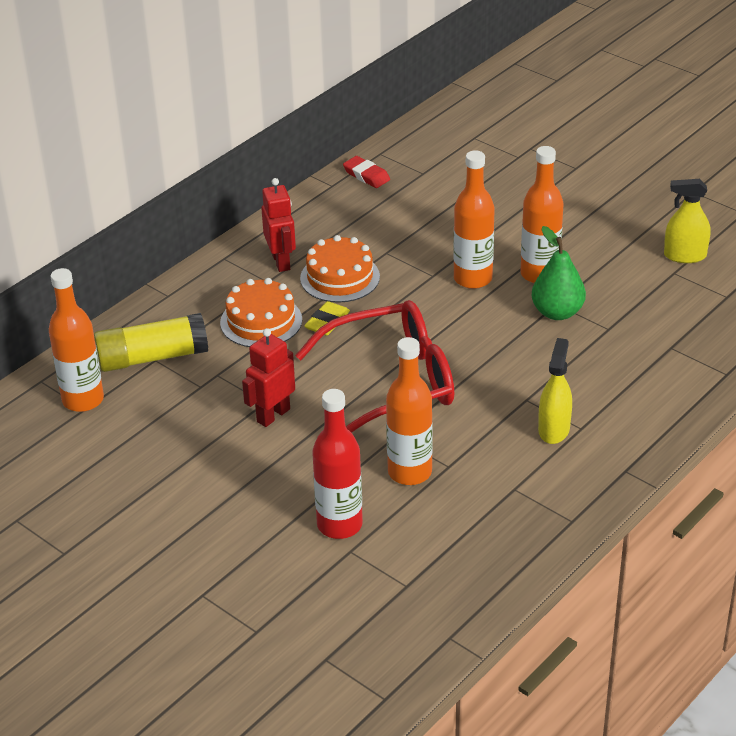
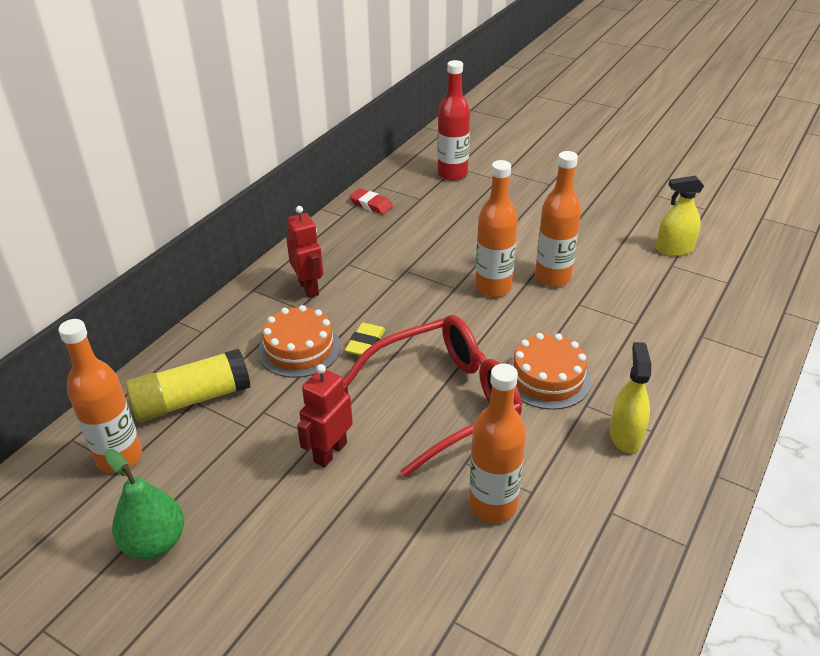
camera: 10 degrees left, 0 degrees up
(339, 525) = (432, 585): red bottle -> red bottle (452, 174)
(340, 277) = (368, 298): orange cake -> orange cake (547, 378)
(557, 312) = (582, 312): green pear -> green pear (154, 542)

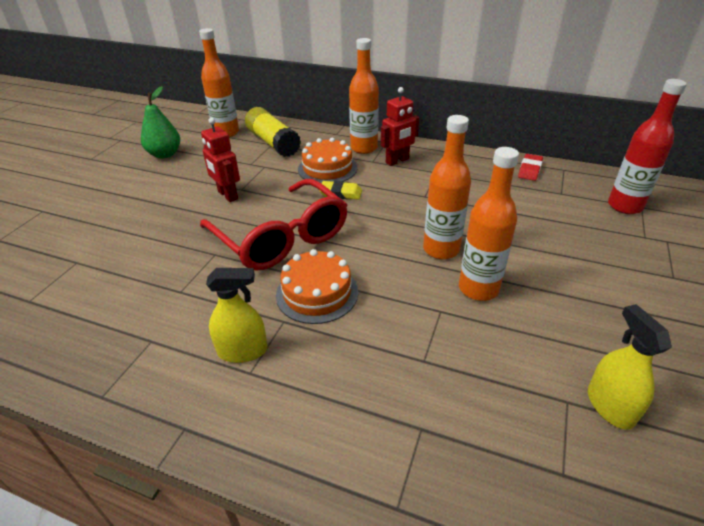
camera: 80 degrees right, 0 degrees up
(330, 452) = (227, 195): red robot -> red robot turned 150 degrees counterclockwise
(493, 505) = (170, 271): orange bottle -> orange bottle (364, 148)

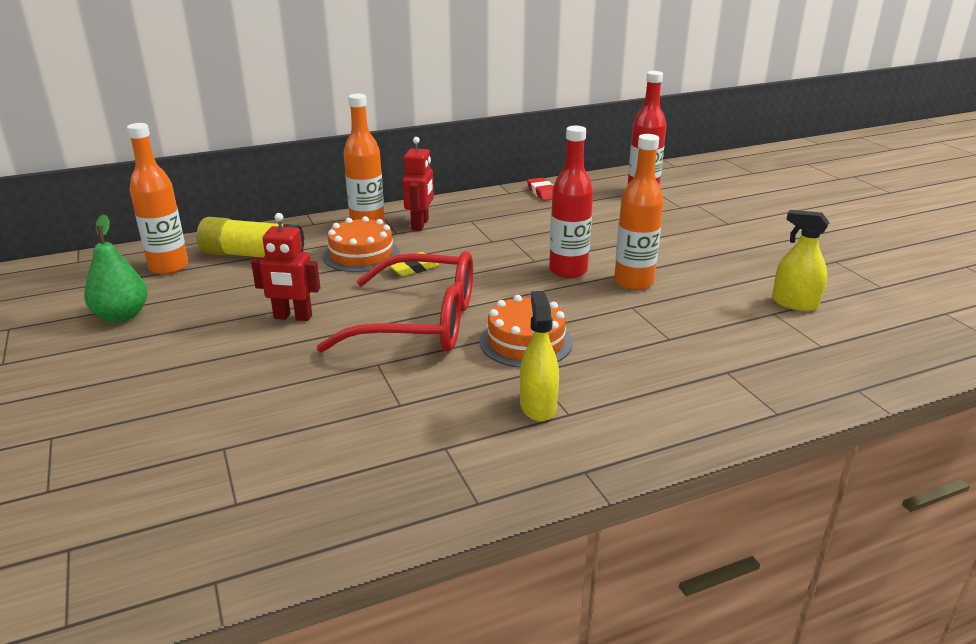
camera: 45 degrees left, 10 degrees down
(242, 351) = (538, 406): yellow spray bottle -> yellow spray bottle turned 45 degrees counterclockwise
(441, 249) = (568, 271): orange bottle -> red bottle

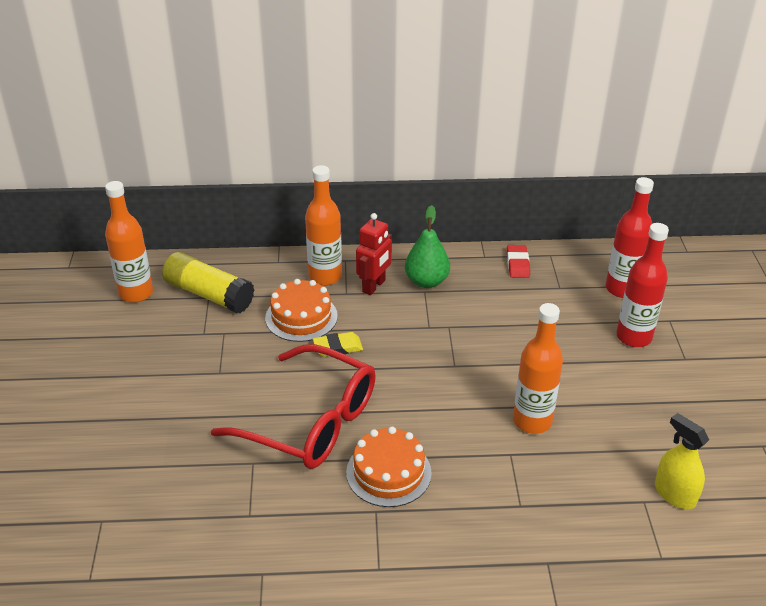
camera: 20 degrees right, 10 degrees up
(122, 316) = (79, 347): green pear -> green pear (426, 281)
(293, 317) = (210, 385): red robot -> none
(538, 406) = (358, 552): yellow spray bottle -> none
(568, 271) = (478, 388): red bottle -> red bottle (633, 337)

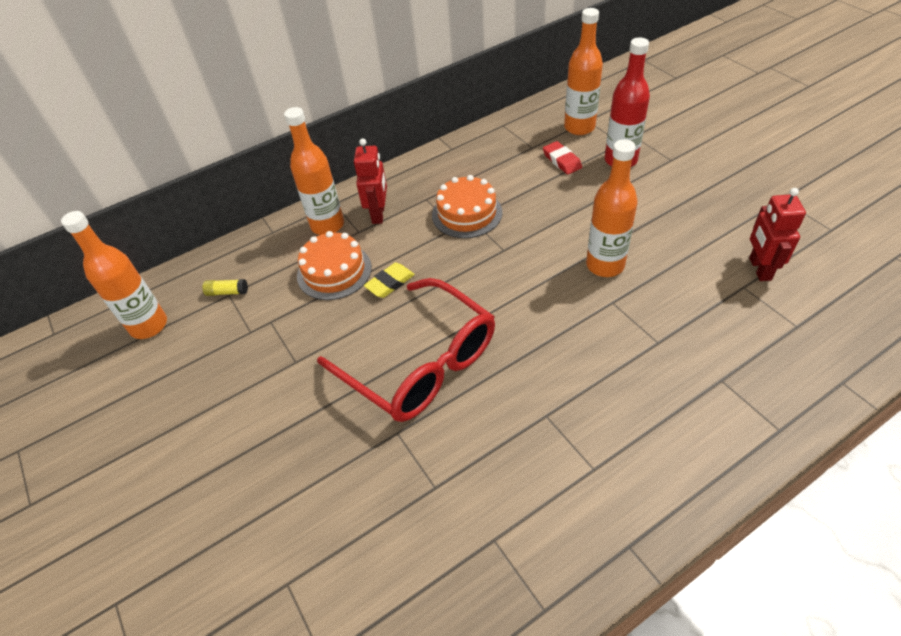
camera: 25 degrees left, 10 degrees up
(209, 294) = (227, 292): yellow glue stick -> yellow glue stick, size x0.41
(311, 422) = (420, 363): red glasses -> red glasses turned 45 degrees clockwise
(388, 472) = (527, 373): orange cake -> orange cake (467, 213)
(426, 281) = (421, 190): green pear -> none
(517, 264) = (483, 143): red eraser -> red eraser (562, 161)
(622, 289) = (579, 127): red bottle -> orange bottle
(674, 494) = (759, 269): yellow spray bottle -> red robot

